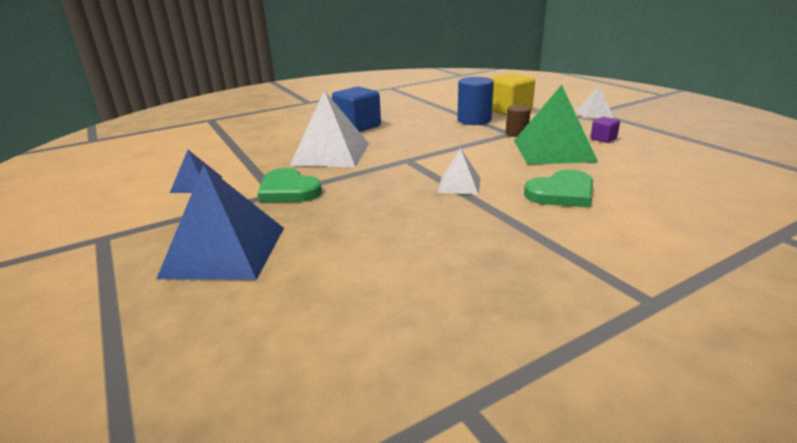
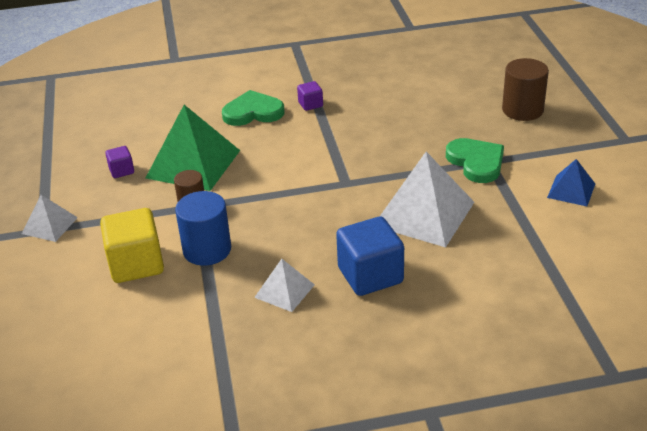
camera: 160 degrees left, 10 degrees up
(225, 251) = (522, 110): blue pyramid -> brown cylinder
(459, 185) = (322, 137): white pyramid -> white pyramid (284, 291)
(507, 211) = (310, 104): none -> purple cube

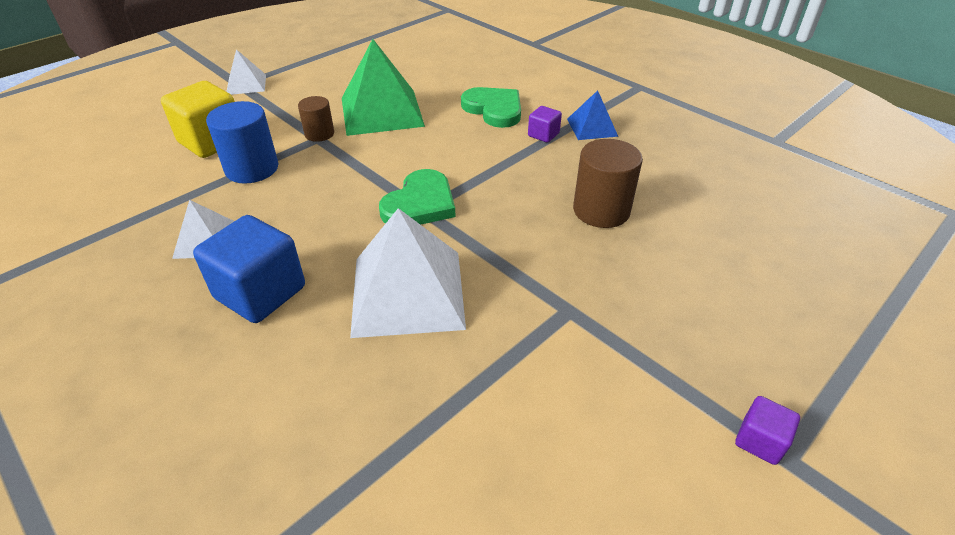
camera: 55 degrees right, 5 degrees up
(121, 171) = (343, 84): purple cube -> purple cube (760, 441)
(476, 162) = (555, 299): green heart -> green heart (420, 204)
(522, 110) = (722, 300): brown cylinder -> brown cylinder (601, 210)
(571, 190) = (578, 431): blue pyramid -> blue pyramid (592, 127)

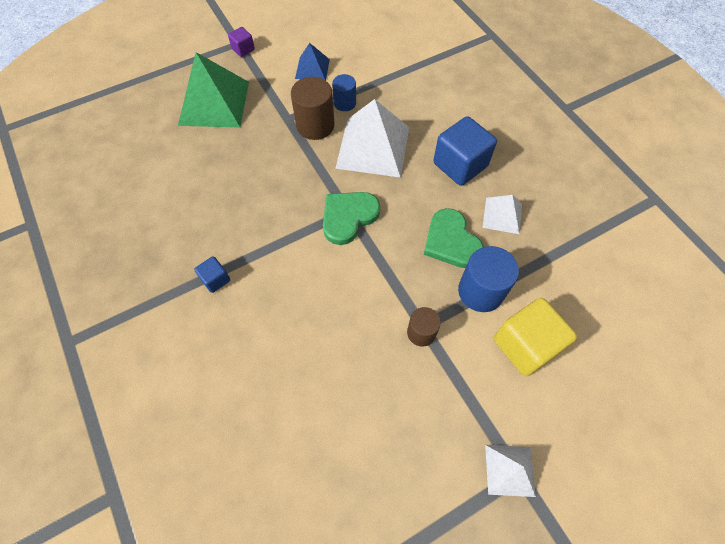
camera: 165 degrees left, 20 degrees up
(382, 111) = (355, 360): green pyramid -> green pyramid (214, 103)
(481, 359) = (345, 103): none -> blue cylinder
(494, 109) = (241, 334): green heart -> green heart (451, 241)
(543, 135) = (215, 279): purple cube -> blue cube
(592, 127) = (166, 280): blue pyramid -> blue pyramid (312, 68)
(601, 210) = (224, 182): brown cylinder -> brown cylinder (315, 125)

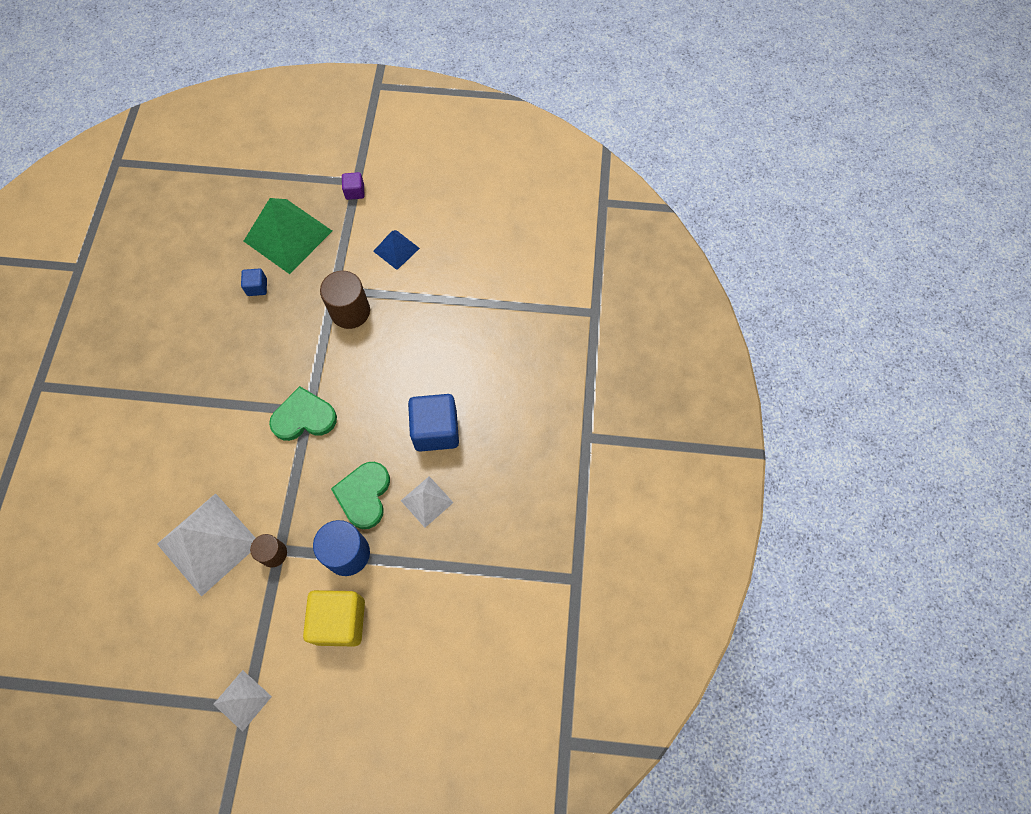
camera: 35 degrees right, 5 degrees up
(215, 279) = (166, 404): blue cube -> blue cube (257, 287)
(345, 103) = (393, 304): blue cylinder -> none
(373, 147) = (379, 364): white pyramid -> white pyramid (208, 543)

